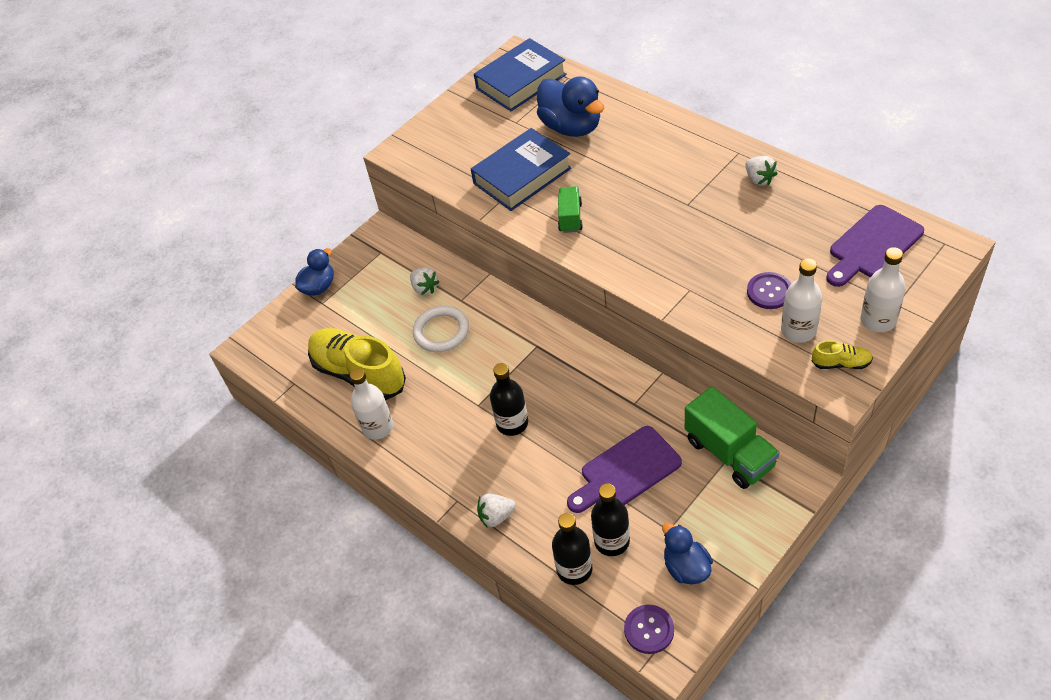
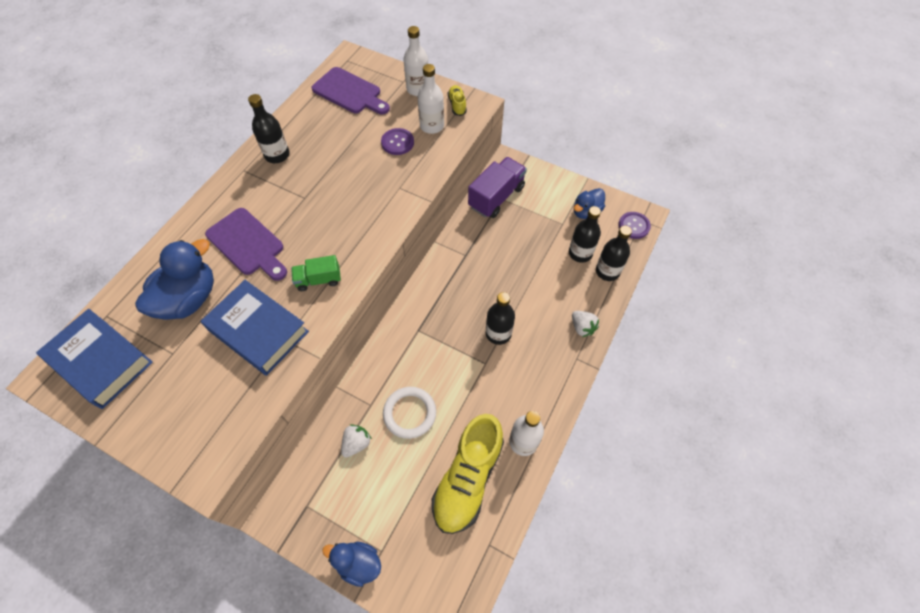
camera: 110 degrees left, 10 degrees up
(626, 471) = (523, 252): purple cutting board -> purple cutting board (248, 244)
(729, 453) = (496, 197): green truck -> purple truck
(759, 179) = (277, 155): white strawberry -> black bottle

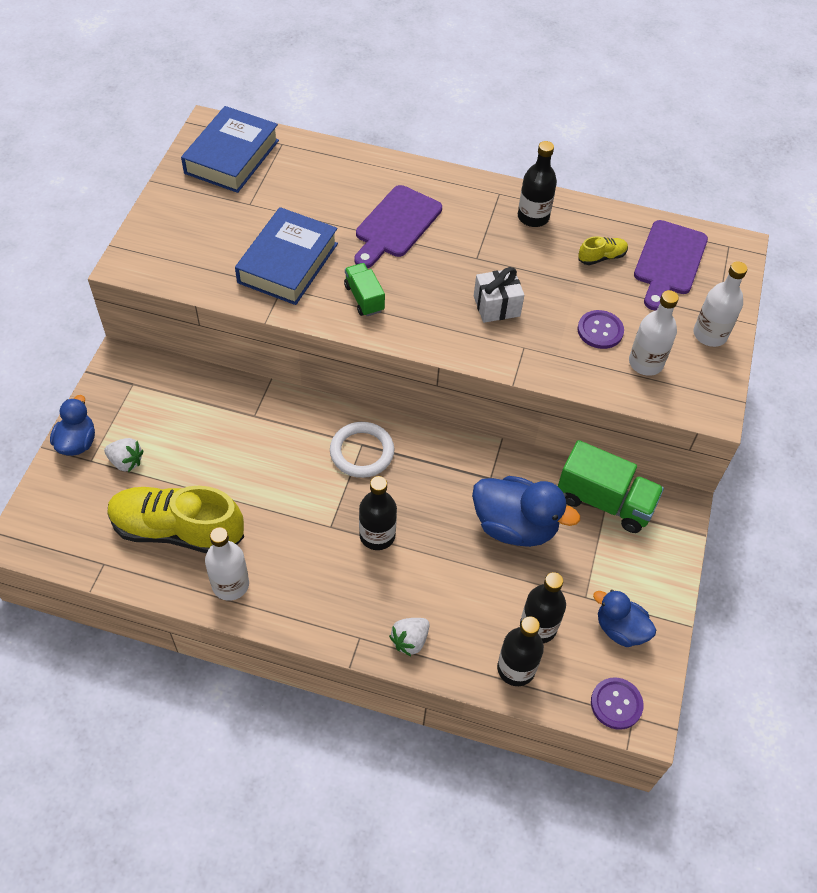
camera: 75 degrees right, 5 degrees down
(189, 299) = (314, 198): blue duck -> blue duck (515, 526)
(356, 195) = (496, 306): none -> white gift
(356, 443) = (206, 412): white strawberry -> white strawberry (126, 462)
(409, 413) = (249, 456): white ring -> white ring (362, 452)
(457, 105) = (699, 386): yellow shoe -> yellow shoe (601, 257)
(496, 197) = (604, 501): purple truck -> green truck

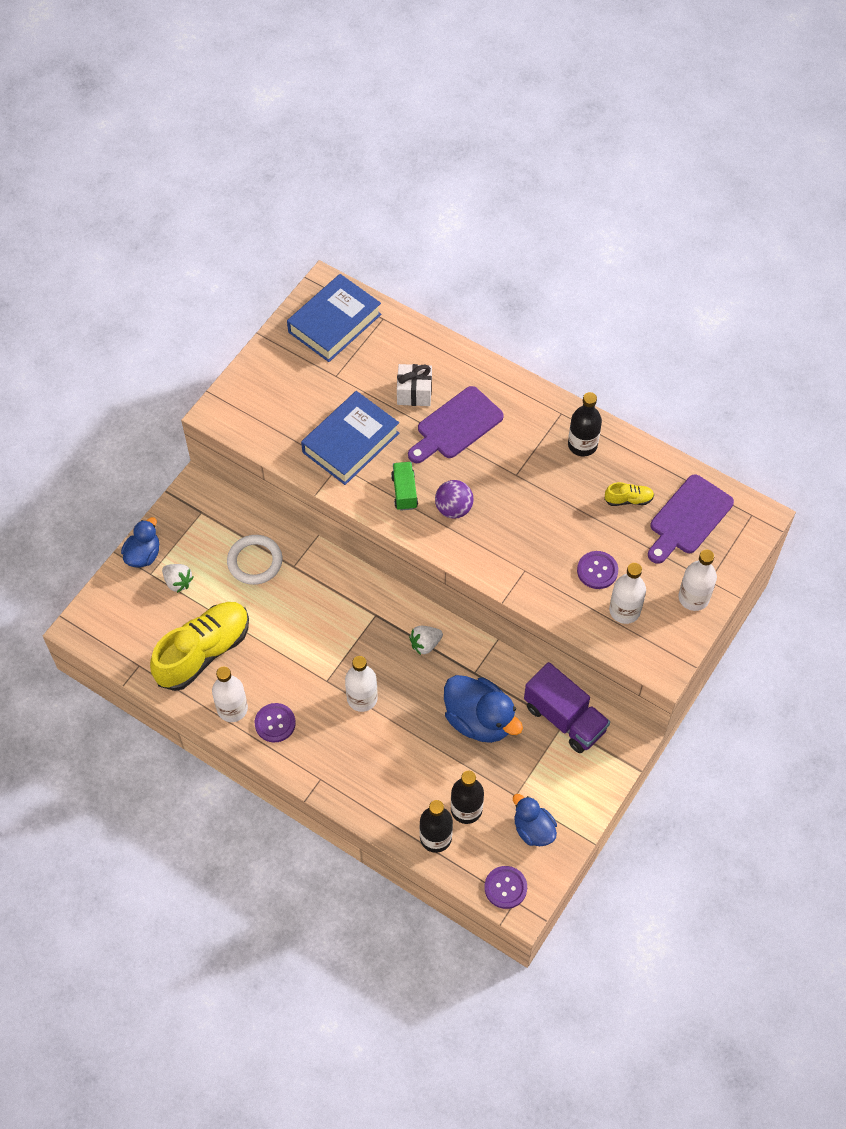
camera: 20 degrees right, 5 degrees up
(177, 530) = (203, 652): yellow shoe -> yellow shoe turned 105 degrees clockwise
(286, 588) = (275, 723): none -> purple button
(362, 452) = (373, 622): white ring -> white ring (255, 561)
(377, 535) = (362, 698): black bottle -> white bottle
(410, 640) = (359, 792): white strawberry -> white strawberry (425, 644)
(424, 303) = (453, 509): none -> purple ball
(496, 306) = (515, 526): white gift -> white gift (414, 393)
(604, 501) = (565, 718): green truck -> purple truck

